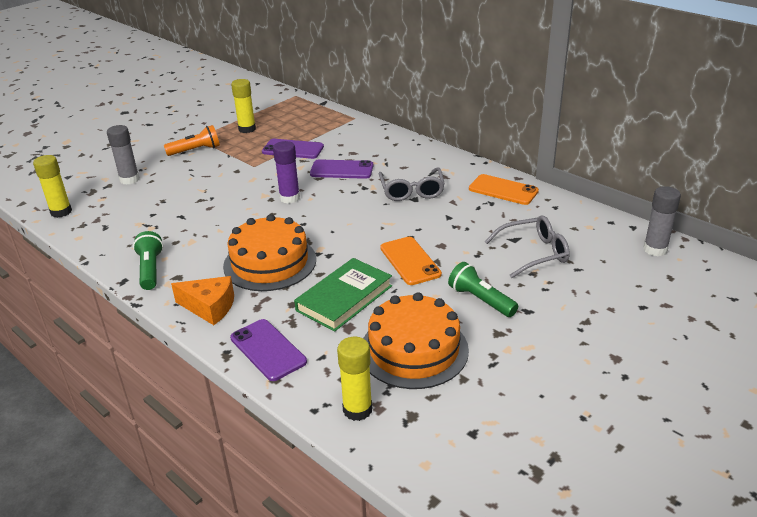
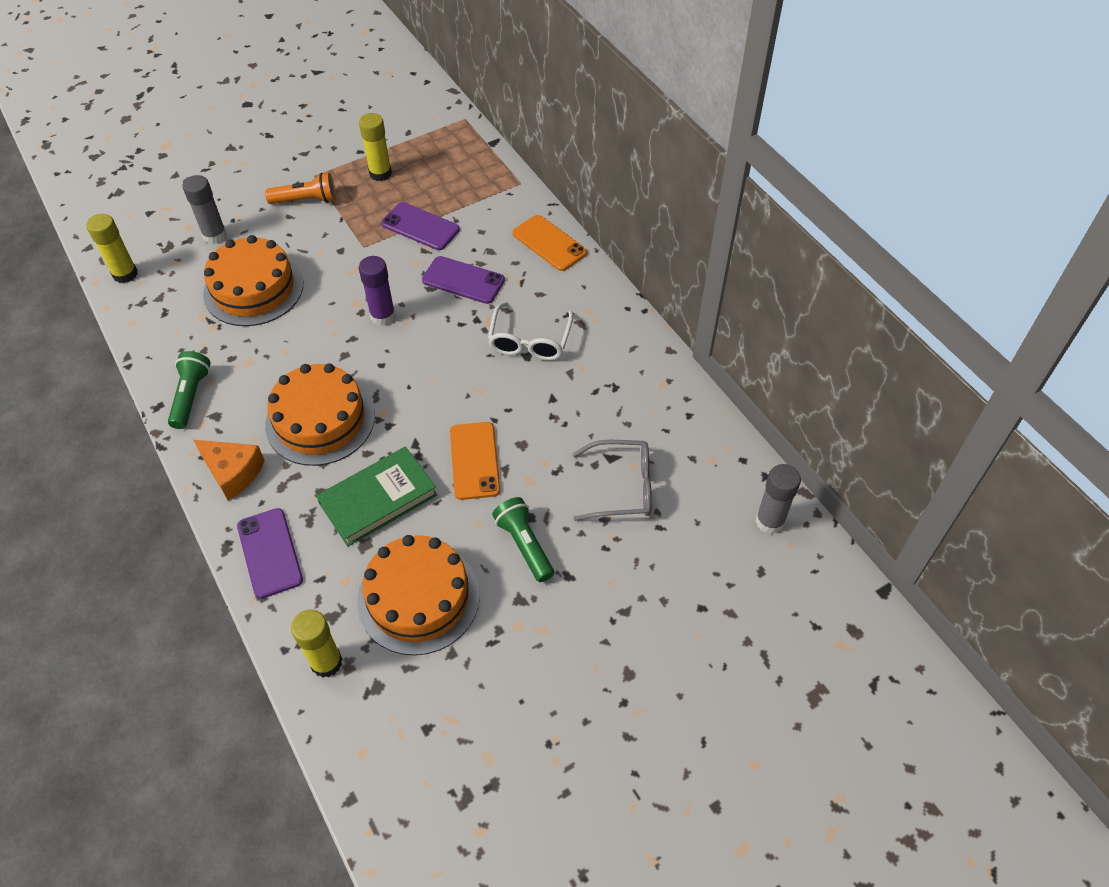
camera: 15 degrees right, 20 degrees up
(176, 201) = (253, 289): none -> orange cake
(412, 191) = (530, 341): grey glasses -> white glasses
(503, 190) = (640, 368): orange phone -> orange phone (549, 243)

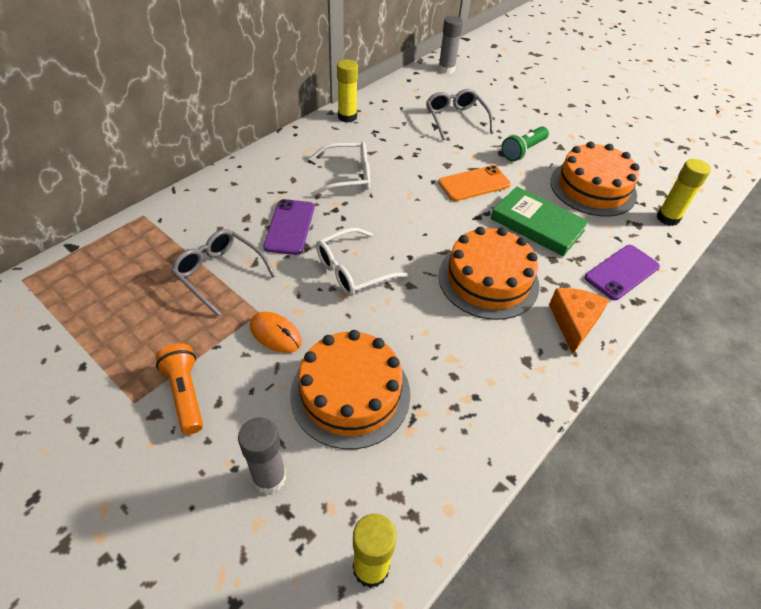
camera: 110 degrees left, 5 degrees down
(191, 396) = (517, 392): green flashlight -> none
(335, 254) = (275, 334): none -> orange mouse
(380, 173) = (129, 332): yellow glue stick -> yellow glue stick (347, 117)
(383, 316) = (352, 270): purple glue stick -> white glasses
(420, 226) = (219, 273): purple phone -> grey glasses
(549, 243) = (229, 183): orange phone -> none

